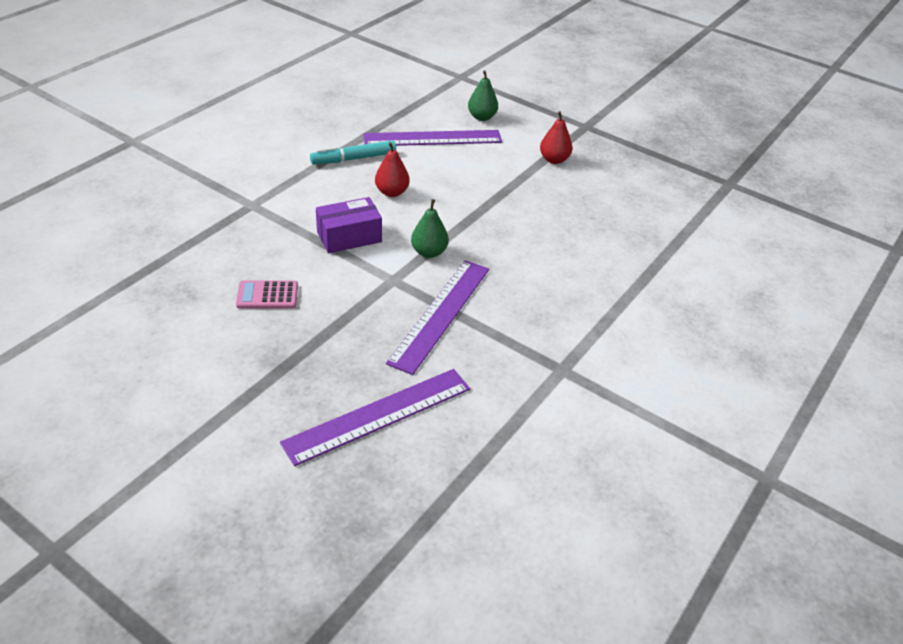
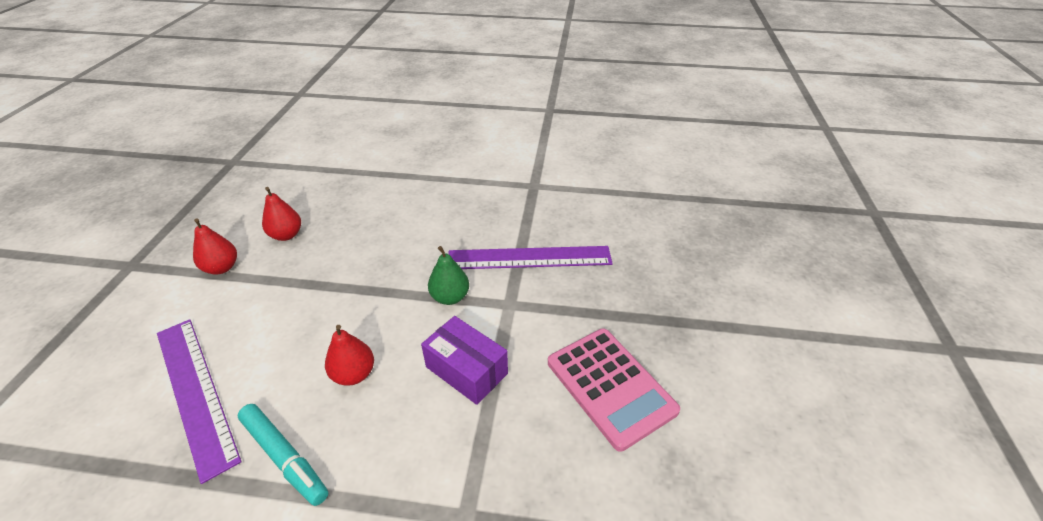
camera: 115 degrees left, 0 degrees up
(267, 295) = (610, 386): pink calculator -> pink calculator, size x1.75
(378, 415) = (660, 248): purple ruler -> none
(482, 117) = (116, 364): green pear -> none
(578, 193) = (286, 235): none -> red pear

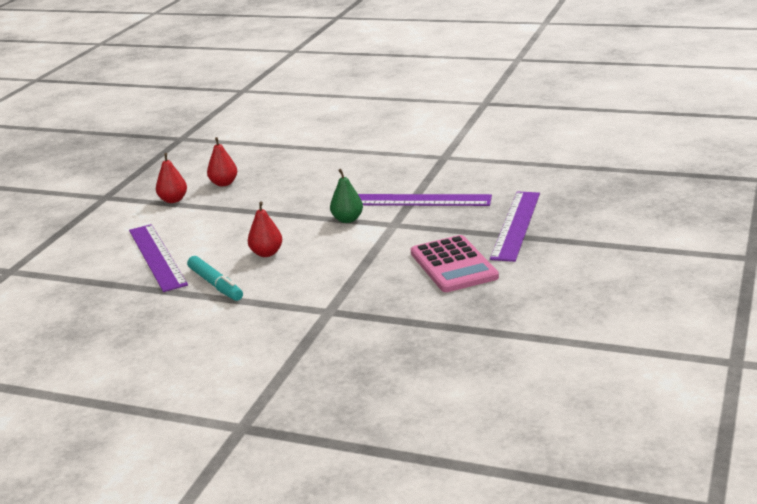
camera: 15 degrees right, 15 degrees down
(466, 370) = (348, 254): purple box -> none
(656, 299) = (516, 225): none -> purple ruler

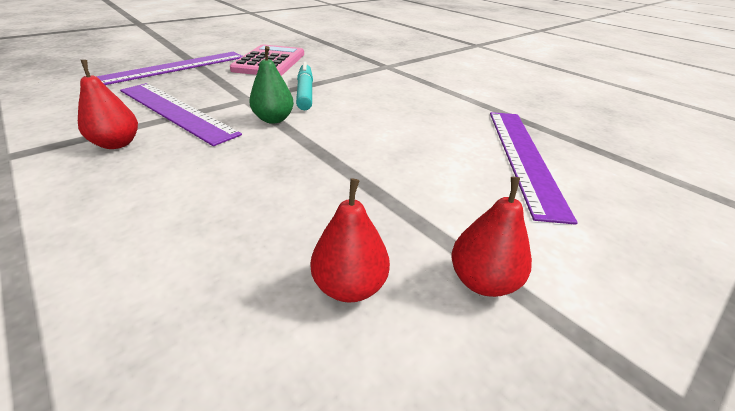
camera: 155 degrees left, 10 degrees up
(215, 285) = (461, 106): turquoise marker -> turquoise marker (305, 92)
(266, 253) = (393, 116): red pear -> red pear (117, 144)

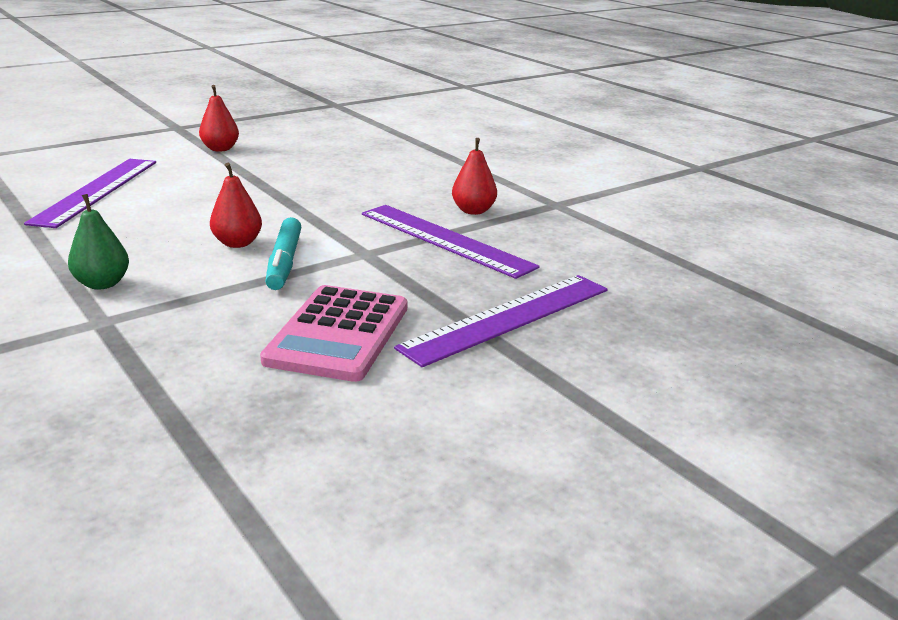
camera: 175 degrees left, 10 degrees down
(273, 119) = (329, 228): green pear -> green pear (102, 284)
(350, 286) = (290, 151): red pear -> red pear (237, 243)

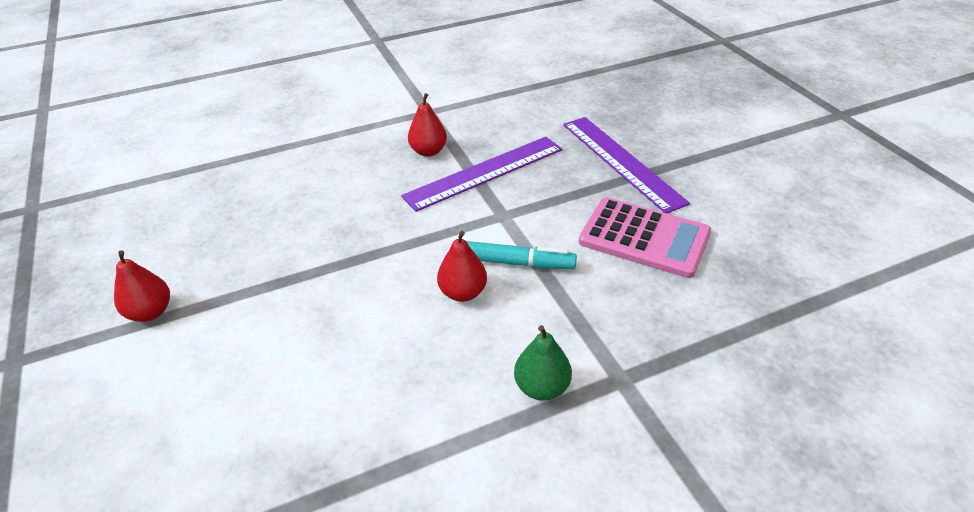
camera: 75 degrees left, 15 degrees up
(97, 191) = (256, 427): purple ruler -> none

